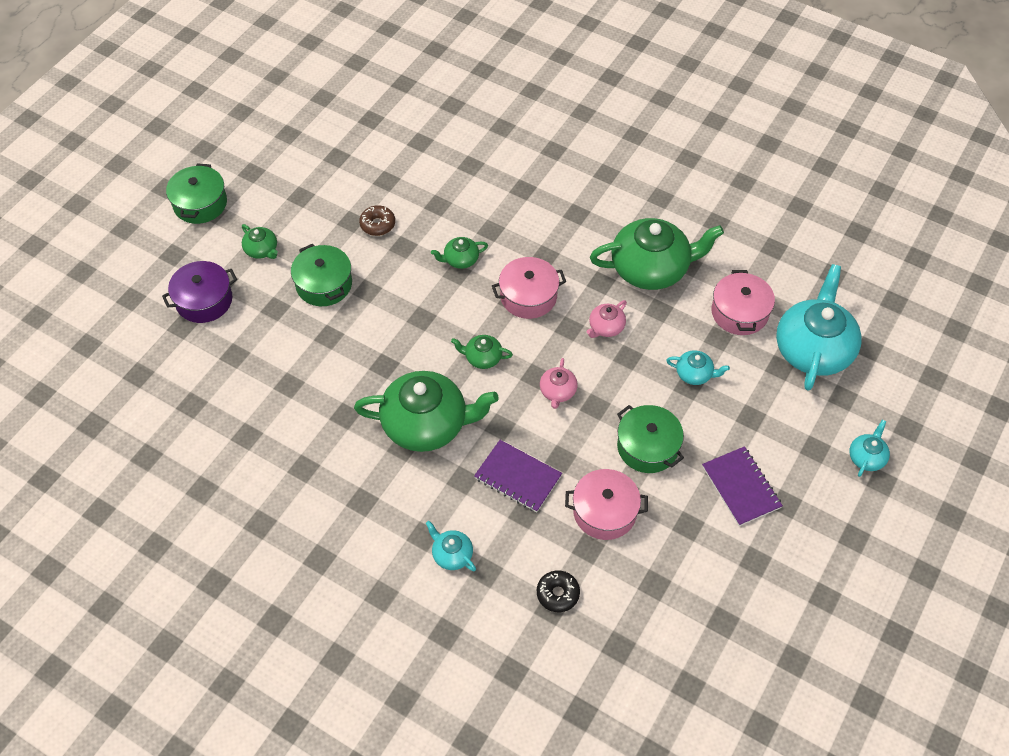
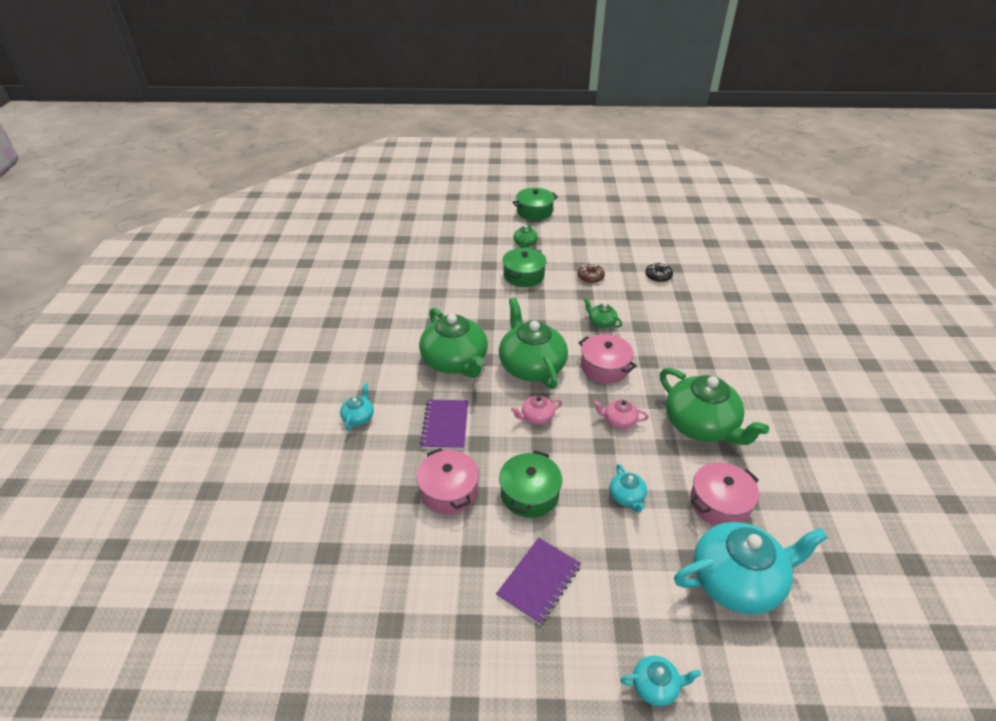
camera: 60 degrees right, 15 degrees down
(204, 300) = (470, 239): purple pot -> none
(482, 358) = (531, 366): green teapot -> green teapot, size x2.22
(557, 594) = (357, 491): black donut -> black donut (658, 276)

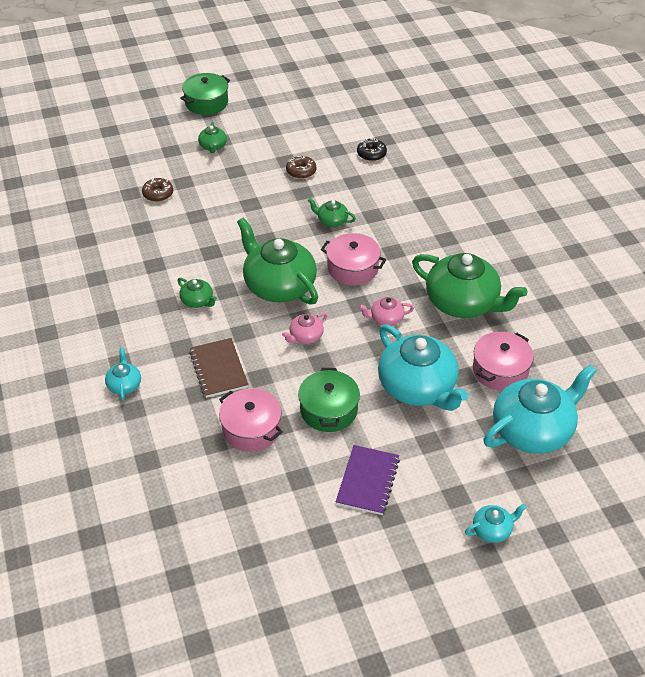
camera: 20 degrees left, 5 degrees up
(445, 426) = (218, 369): purple notebook -> brown notebook
(455, 361) = (197, 301): green teapot -> green teapot, size x0.45
(464, 269) = (158, 194): none -> brown donut
(523, 275) = (228, 186): green pot -> none
(627, 497) = (418, 387): turquoise teapot -> turquoise teapot, size x2.22

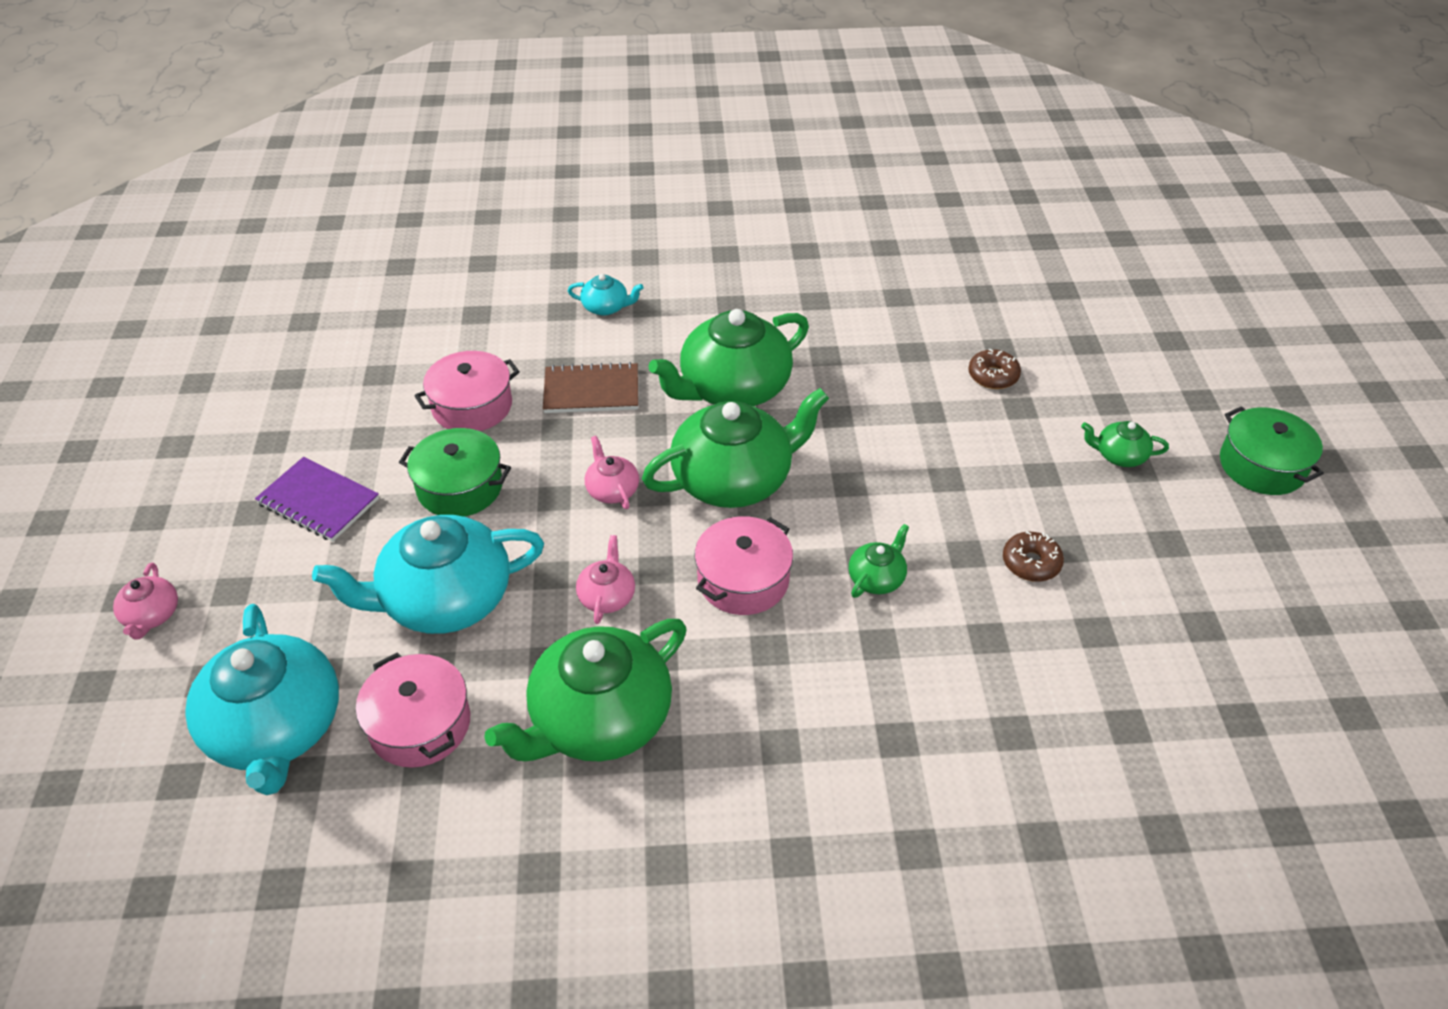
camera: 105 degrees right, 0 degrees up
(197, 301) = (733, 388): green teapot -> green teapot, size x2.22
(371, 154) = (1077, 688): black donut -> none
(492, 530) = (152, 615): turquoise teapot -> pink teapot

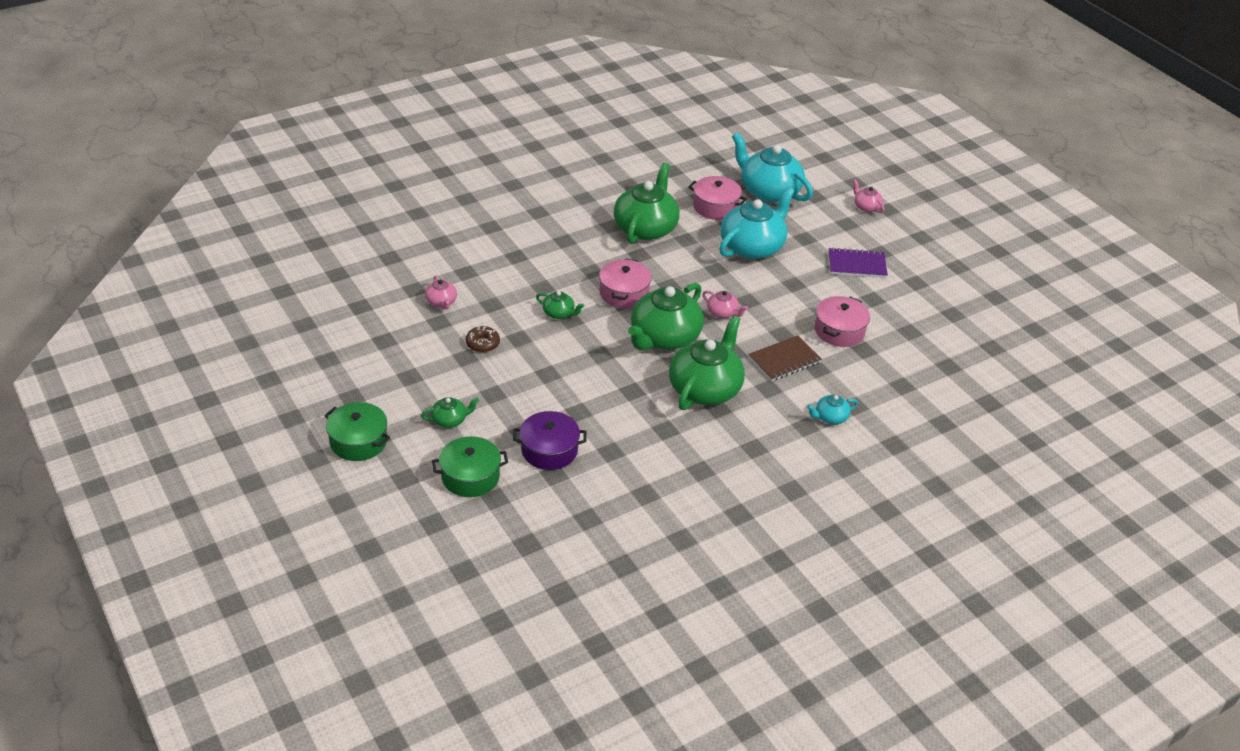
camera: 150 degrees right, 5 degrees down
(460, 487) = (798, 291): green pot -> green pot (470, 476)
(607, 596) = (682, 268): pink teapot -> pink teapot (441, 302)
(877, 578) = (559, 313): green teapot -> green teapot turned 75 degrees counterclockwise
(993, 376) = (549, 450): brown donut -> purple pot

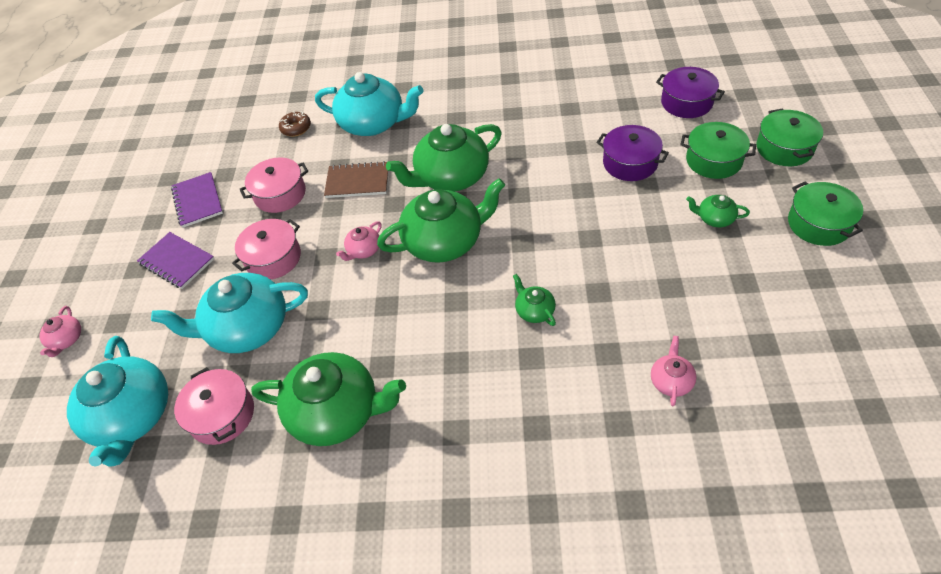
camera: 140 degrees left, 10 degrees up
(405, 511) = (784, 148): none -> green pot
(482, 343) = (643, 298): brown donut -> brown donut (296, 128)
(524, 539) = (686, 102): none -> purple pot
(624, 293) = (443, 313): pink pot -> pink pot (273, 258)
(646, 228) = (337, 412): green teapot -> green teapot turned 135 degrees counterclockwise
(722, 313) = (363, 250): pink teapot -> pink teapot turned 120 degrees counterclockwise
(830, 417) = (373, 123): turquoise teapot -> turquoise teapot, size x2.22
(901, 306) = (198, 201): none -> purple notebook

